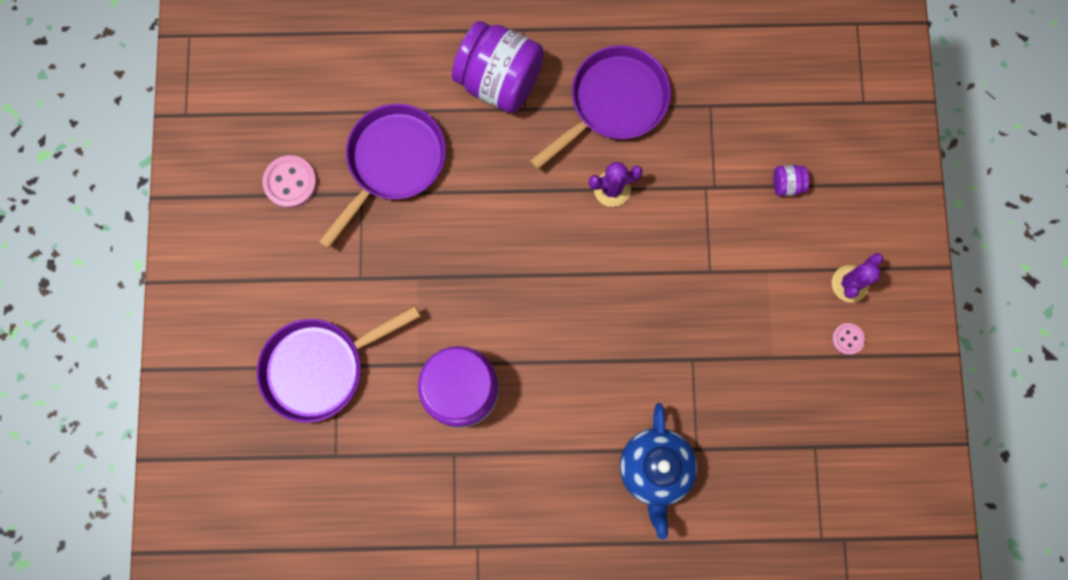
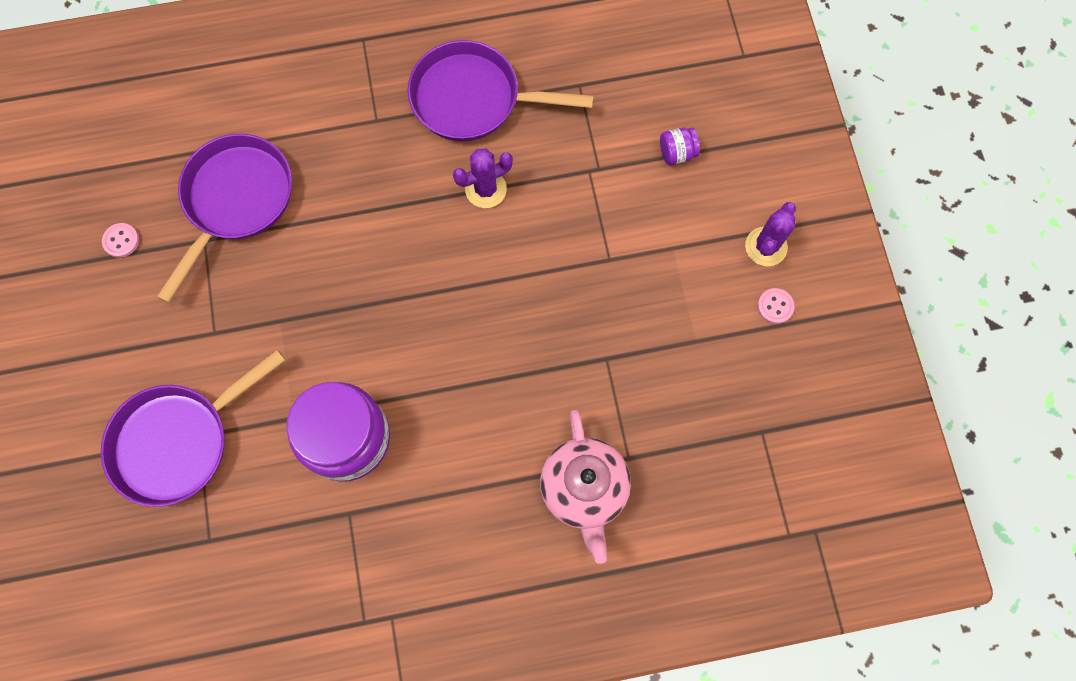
camera: 10 degrees left, 5 degrees down
(290, 182) = (121, 241): pink button -> pink button, size x0.58
(499, 80) = (344, 95): purple jar -> none
(613, 103) = (473, 99): purple pan -> purple pan turned 120 degrees counterclockwise
(654, 469) = (584, 489): blue teapot -> pink teapot

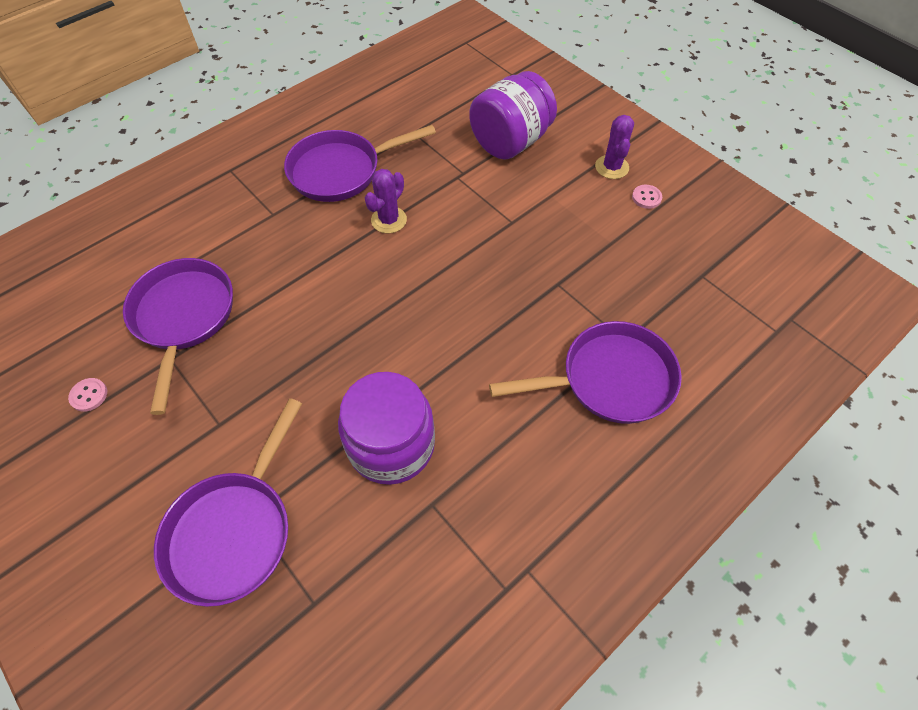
camera: 30 degrees left, 15 degrees down
(584, 489) = (609, 380): pink teapot -> purple pan
(676, 153) = (510, 142): purple jar -> purple jar, size x2.46

